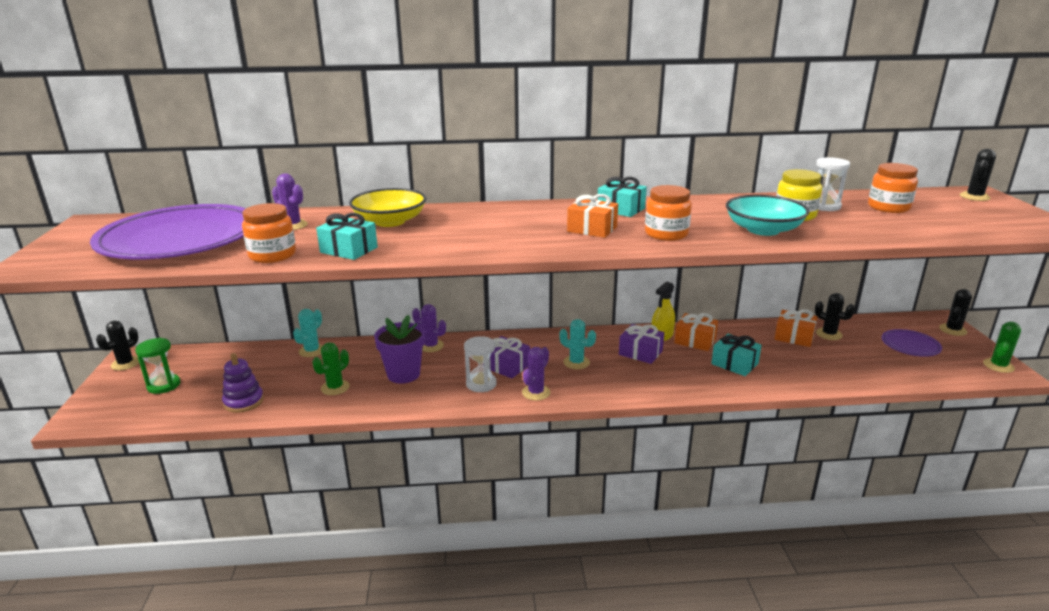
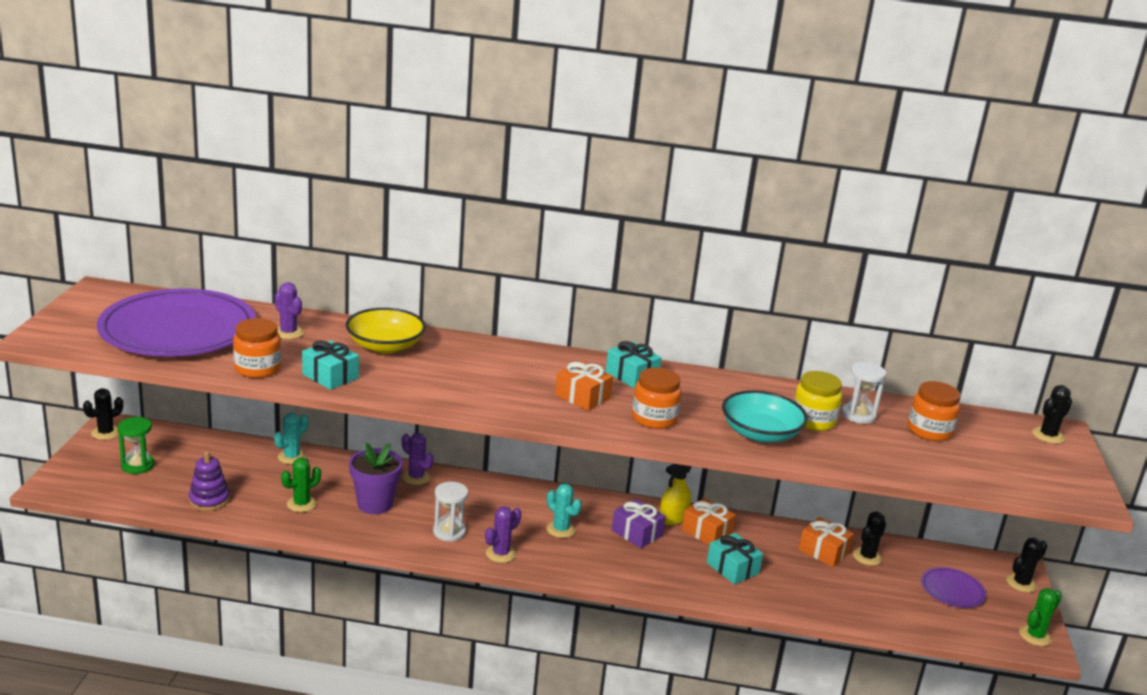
camera: 10 degrees right, 0 degrees up
(506, 366) = (484, 518): purple gift -> none
(829, 334) = (867, 557): black cactus -> black cactus turned 75 degrees clockwise

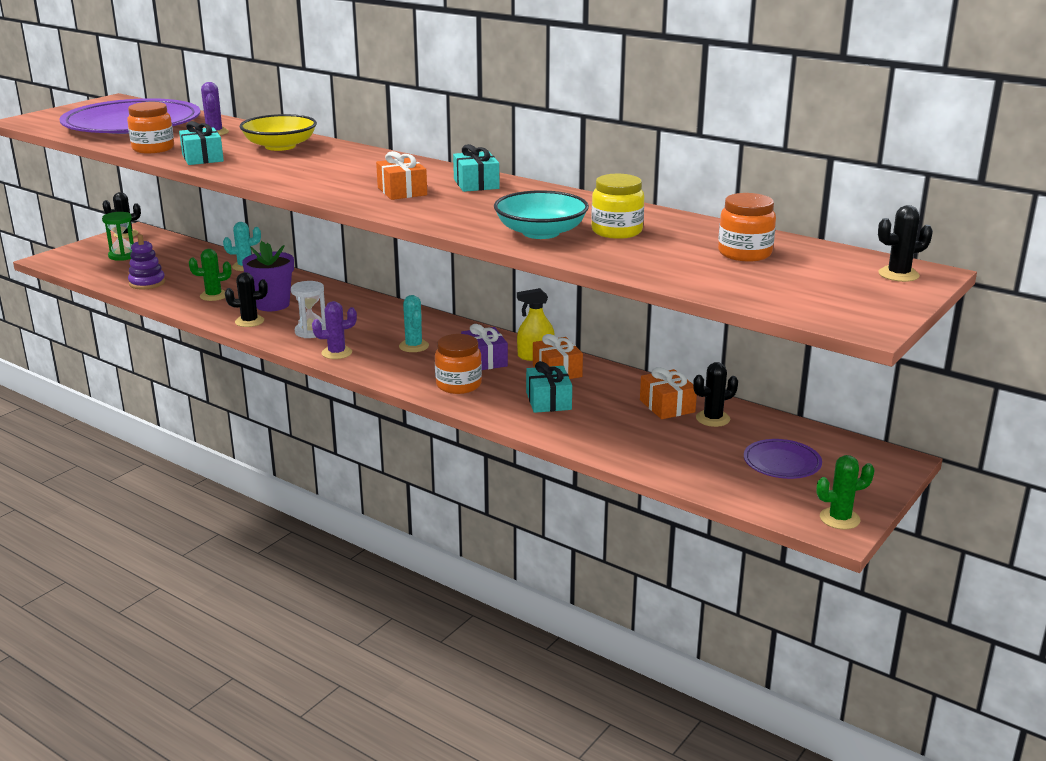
camera: 30 degrees right, 0 degrees up
(416, 477) = (330, 293): purple cactus -> none
(654, 419) = (447, 211): orange jar -> orange jar (458, 385)
(858, 415) = (678, 233): white hourglass -> none
(1021, 583) = (882, 473): black cactus -> black cactus (249, 321)

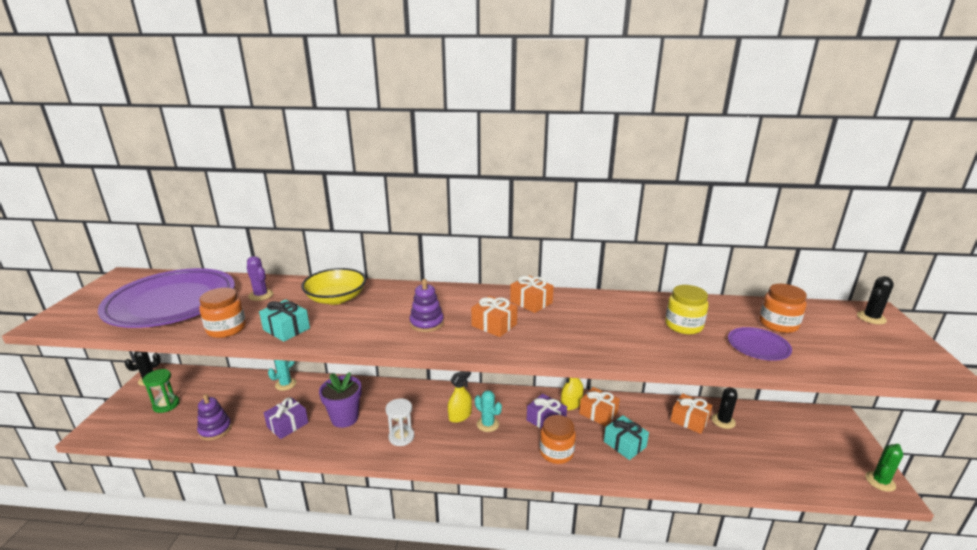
camera: 30 degrees left, 0 degrees up
(214, 296) = (287, 425): green cactus -> purple gift
(249, 321) = (343, 443): black cactus -> none
(336, 178) = (426, 323): none -> purple stacking toy
(337, 353) = (442, 453): purple cactus -> none
(392, 332) = (460, 415): none -> yellow spray bottle
(476, 184) = (531, 302): turquoise gift -> orange gift
(541, 232) = (645, 342): turquoise bowl -> none
(782, 462) = (798, 444): purple plate -> purple plate (758, 346)

